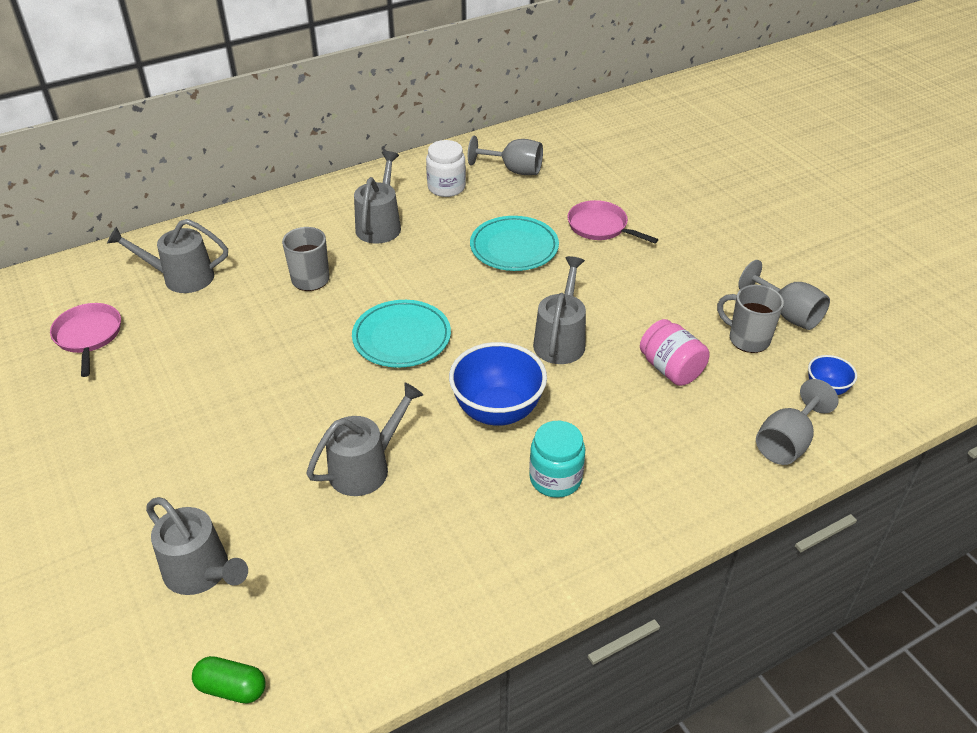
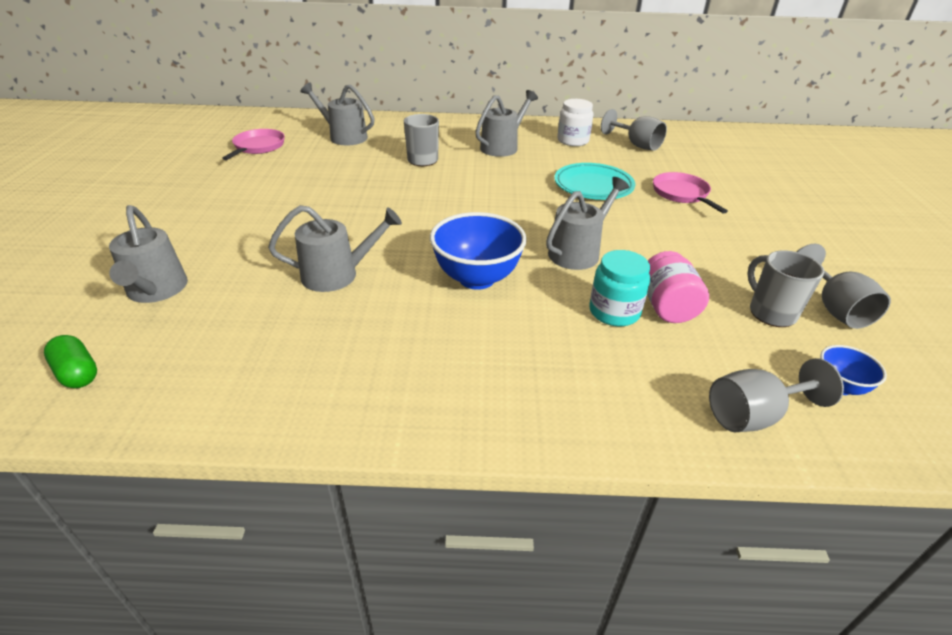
camera: 30 degrees right, 5 degrees down
(402, 338) = (450, 209): turquoise plate -> none
(555, 478) = (479, 344): turquoise jar -> turquoise jar (614, 312)

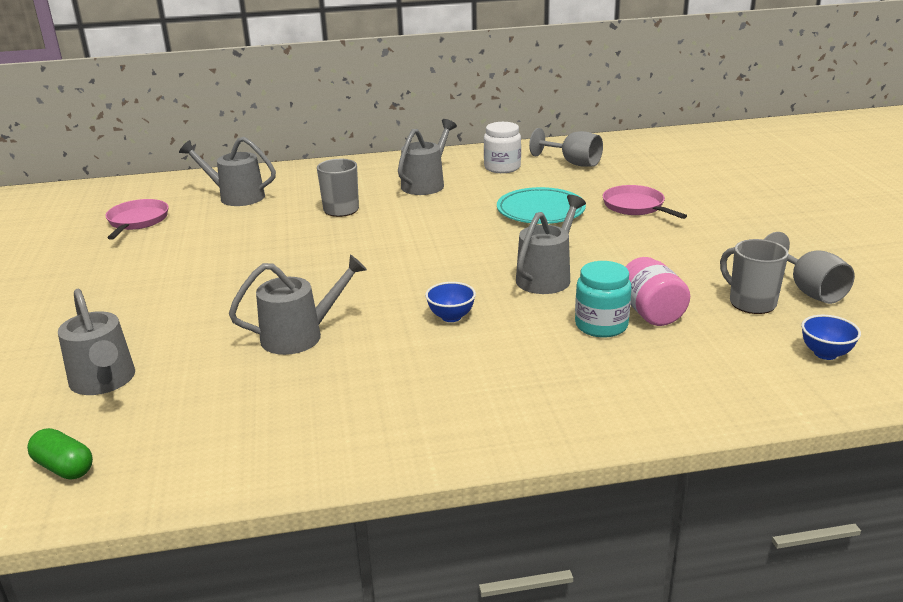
camera: 10 degrees left, 10 degrees down
(477, 278) = (451, 317): blue bowl -> blue bowl, size x0.51
(753, 415) = (754, 389): grey goblet -> none

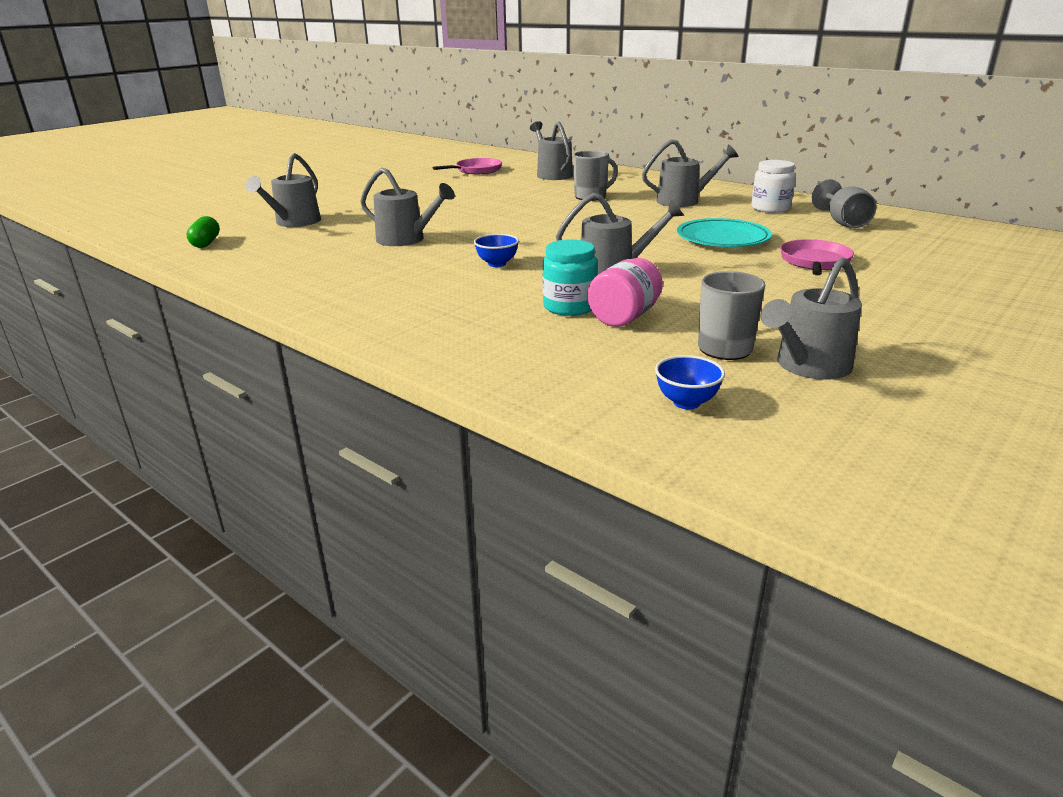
camera: 50 degrees right, 0 degrees up
(808, 290) = (808, 366): grey goblet -> grey watering can

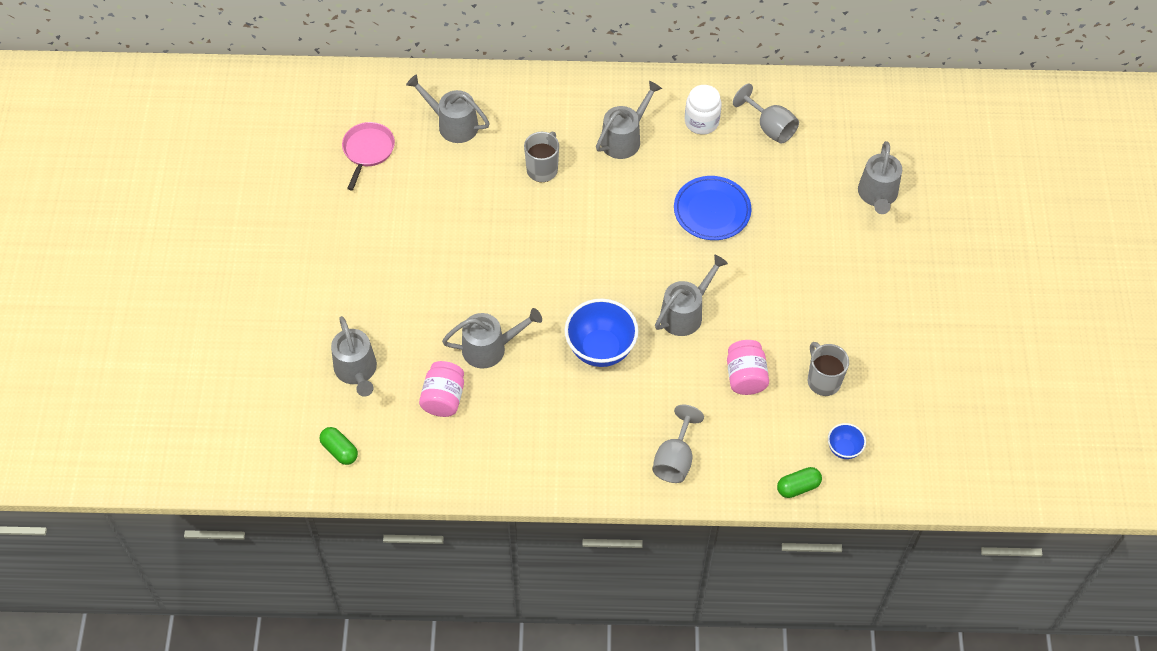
camera: 40 degrees left, 30 degrees up
(324, 246) = (443, 398): none -> pink jar
(456, 335) = (675, 459): none -> grey goblet
(497, 264) = (600, 349): blue bowl -> blue bowl, size x1.97
(569, 307) = (704, 383): turquoise jar -> none
(573, 406) = (798, 487): none -> green capsule
(722, 239) = (712, 211): turquoise plate -> blue plate
(808, 366) = (873, 375): grey watering can -> grey watering can (877, 195)
(814, 262) = (795, 221): pink pan -> none

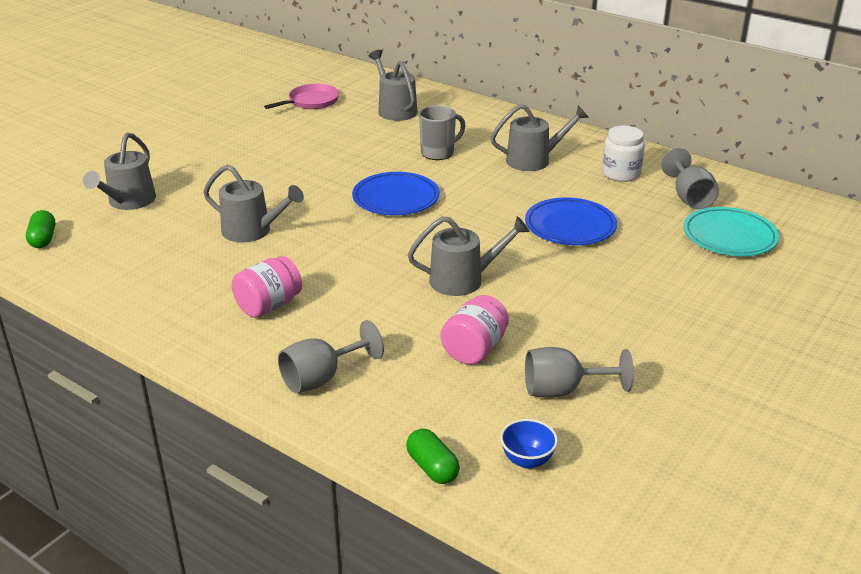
camera: 35 degrees right, 25 degrees down
(443, 398) = (170, 244): pink jar -> pink jar (269, 305)
(561, 248) = (396, 198): none -> blue plate
(600, 349) = (349, 270): blue bowl -> none
(798, 487) = (432, 467): green capsule -> green capsule turned 45 degrees clockwise
(823, 381) = (563, 390): grey mug -> grey goblet
(825, 162) = (729, 236): none -> turquoise plate
(877, 195) = (771, 278): grey watering can -> none

